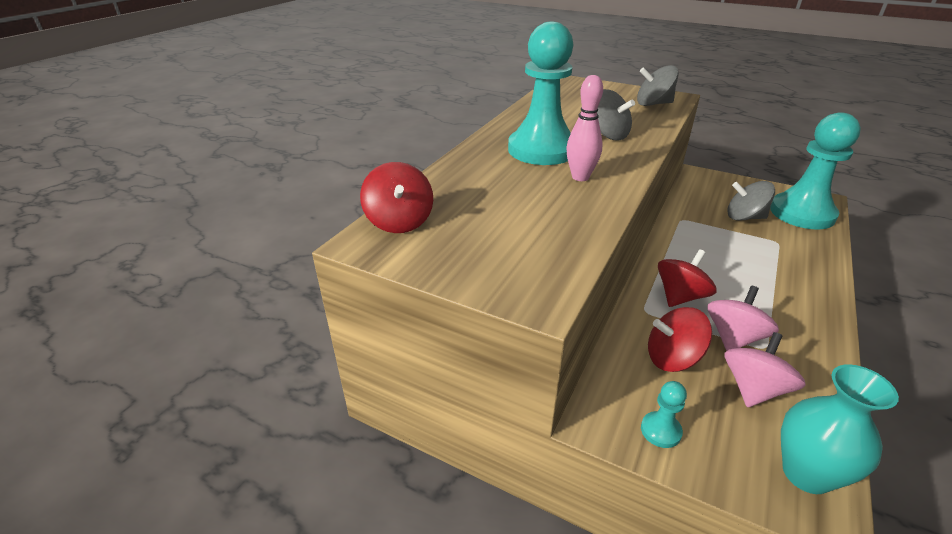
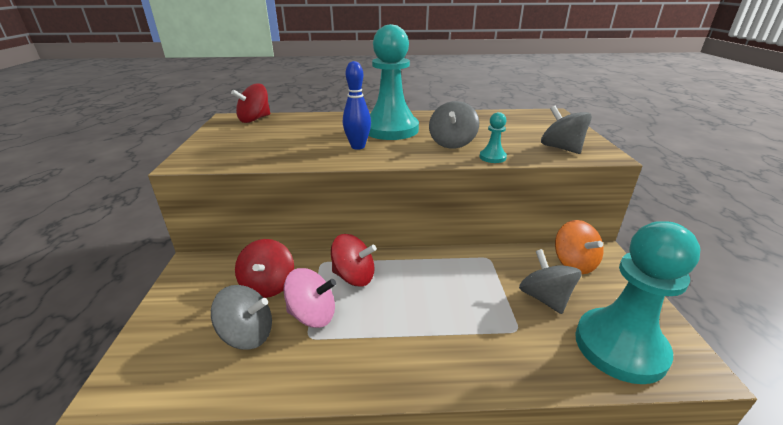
camera: 60 degrees right, 5 degrees down
(580, 177) = (358, 146): pink bowling pin -> blue bowling pin
(660, 431) = (188, 292): turquoise pawn -> turquoise pawn (492, 157)
(672, 358) = (268, 285): red spinning top -> red spinning top turned 150 degrees counterclockwise
(706, 189) = (574, 263): none -> orange spinning top
(753, 389) = (248, 334): pink spinning top -> grey spinning top
(806, 473) = (154, 375): turquoise vase -> none

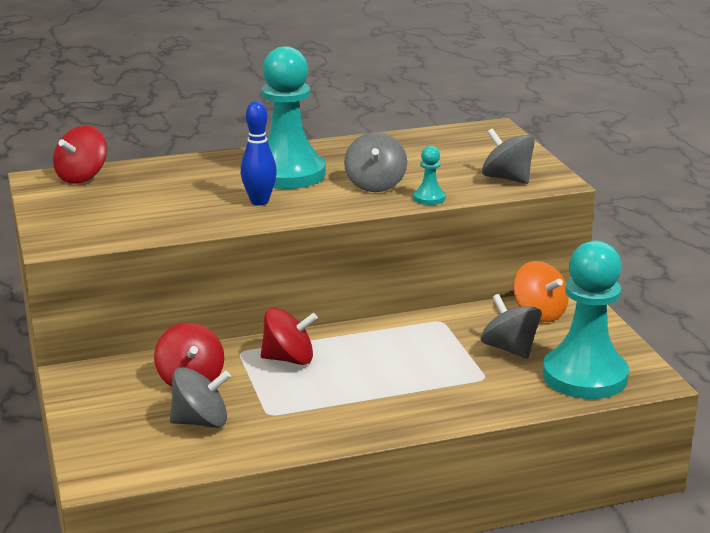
camera: 15 degrees left, 5 degrees down
(312, 315) = (262, 397): pink spinning top -> none

